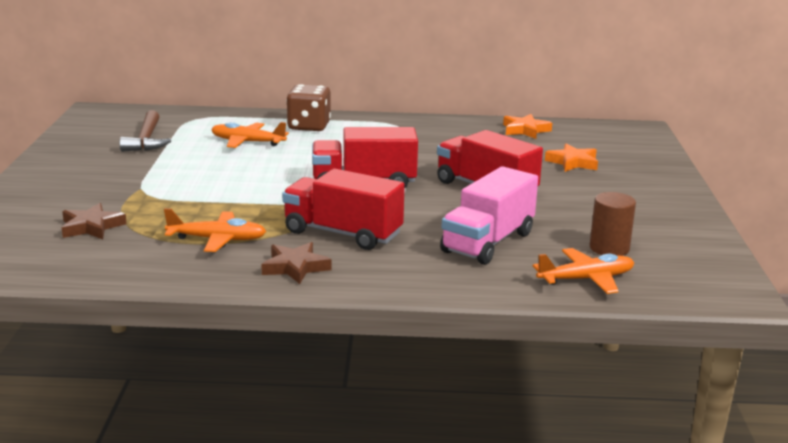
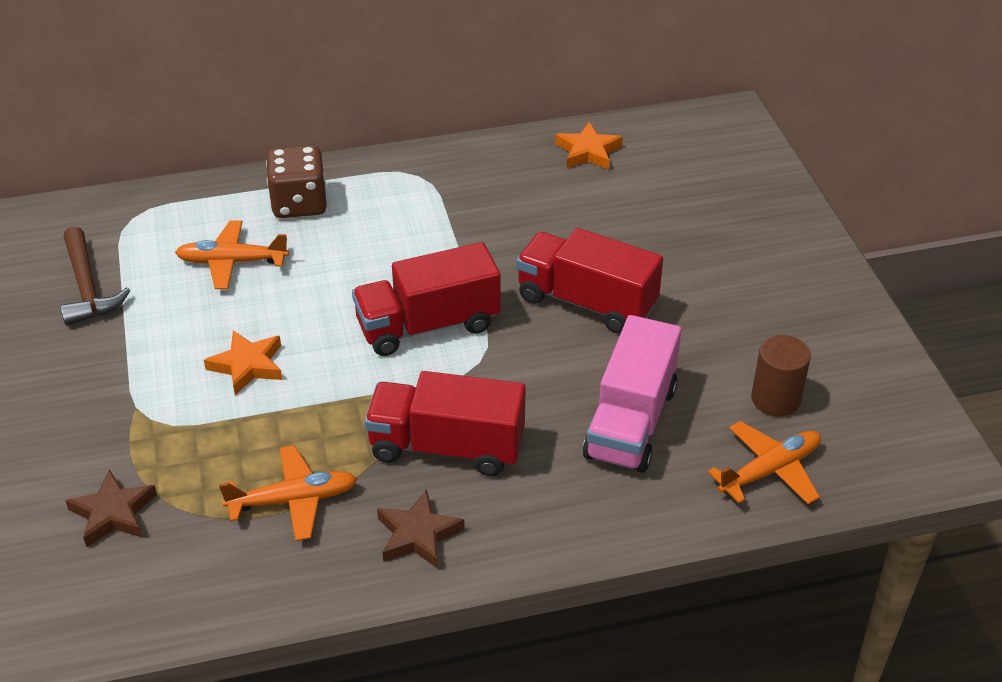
camera: 15 degrees left, 20 degrees up
(573, 162) = (673, 216): orange star -> orange star (248, 365)

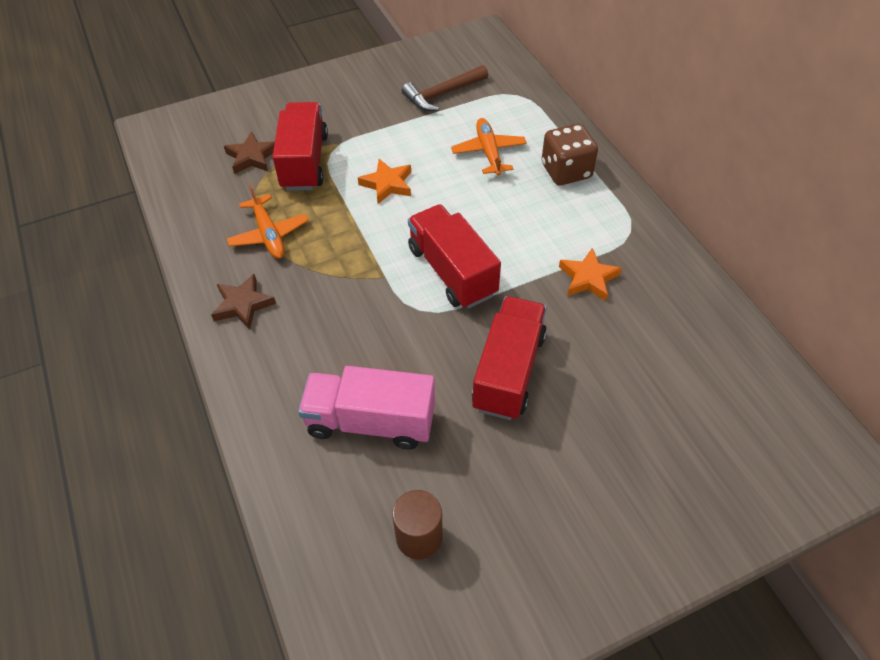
camera: 80 degrees right, 10 degrees up
(447, 447) = (327, 305): red truck -> red truck (304, 162)
(588, 151) = (722, 344): orange star -> orange star (588, 278)
(769, 471) = (328, 536): orange plane -> none

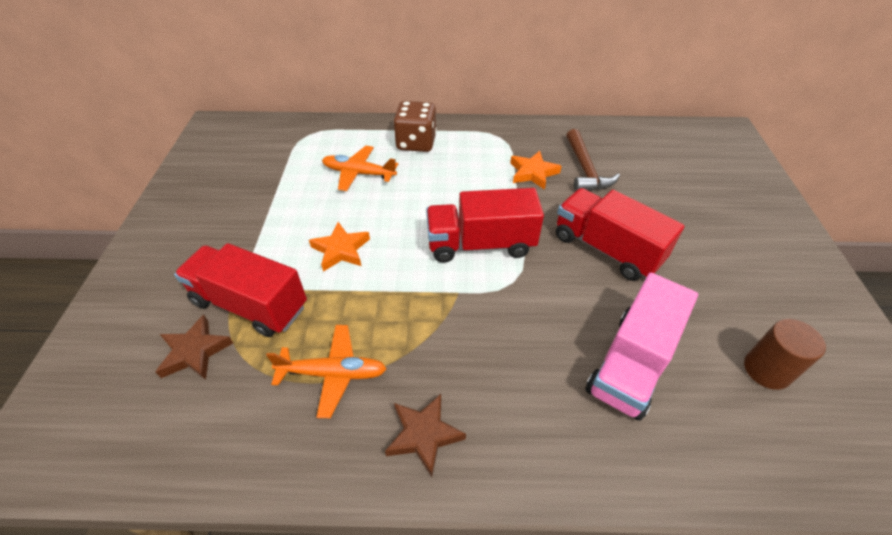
camera: 65 degrees left, 5 degrees down
(442, 94) = (260, 174): brown hammer -> brown hammer (585, 169)

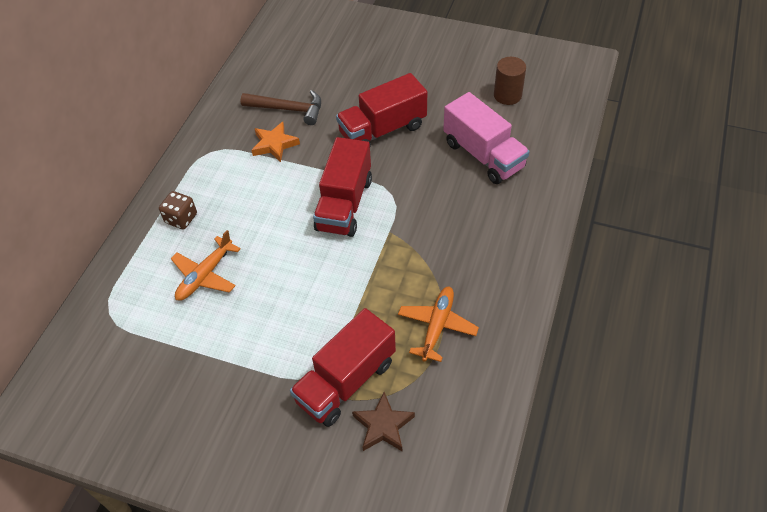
camera: 70 degrees left, 5 degrees up
(341, 250) = (308, 304): orange star -> none
(416, 143) = (181, 218): brown dice -> brown dice, size x0.66
(424, 435) = (502, 279): brown star -> none

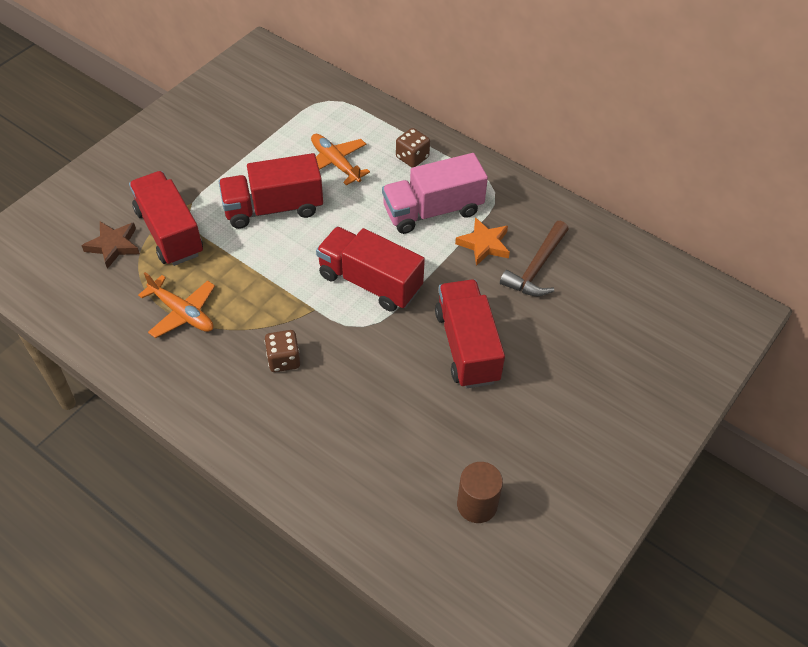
camera: 105 degrees right, 0 degrees up
(282, 304) = (273, 208): none -> red truck
(449, 234) = (283, 360): none -> brown dice
(483, 155) = (382, 435): pink truck -> pink truck (432, 210)

